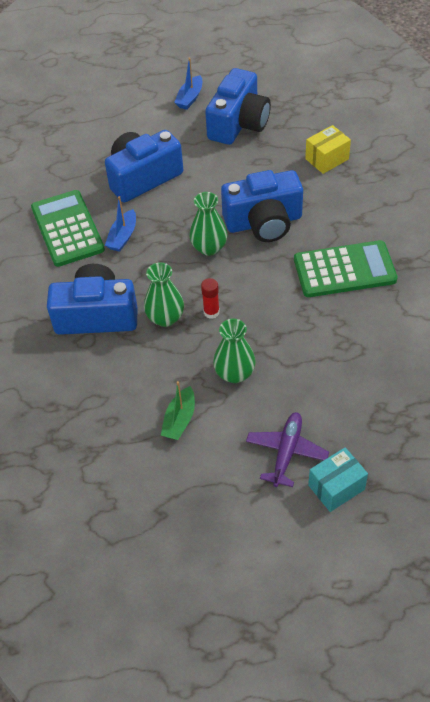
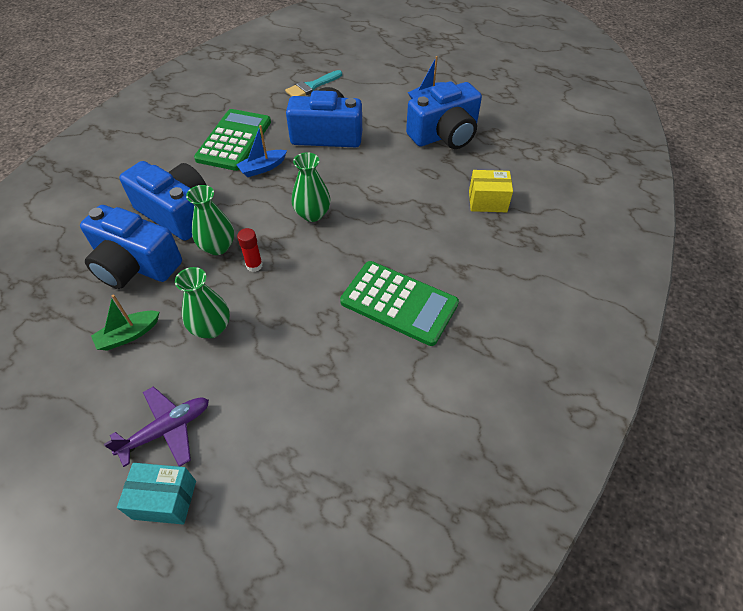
camera: 35 degrees right, 0 degrees up
(76, 142) = (311, 86): none -> turquoise brush
(264, 222) = (377, 221): blue camera -> blue camera (135, 265)

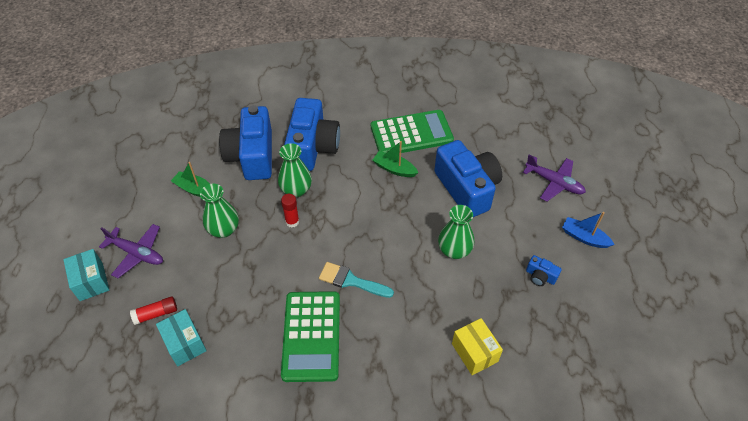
camera: 60 degrees right, 0 degrees up
(262, 168) = (394, 169): blue boat -> green boat
(271, 437) = (156, 314): none -> red glue stick
(311, 86) = (521, 144): turquoise brush -> turquoise brush (351, 281)
(312, 214) = (367, 229): green vase -> green vase (454, 250)
(332, 420) = (185, 343): none -> turquoise box
(366, 88) = (554, 183): none -> purple plane
(444, 135) = (540, 276): blue camera -> blue camera, size x0.41

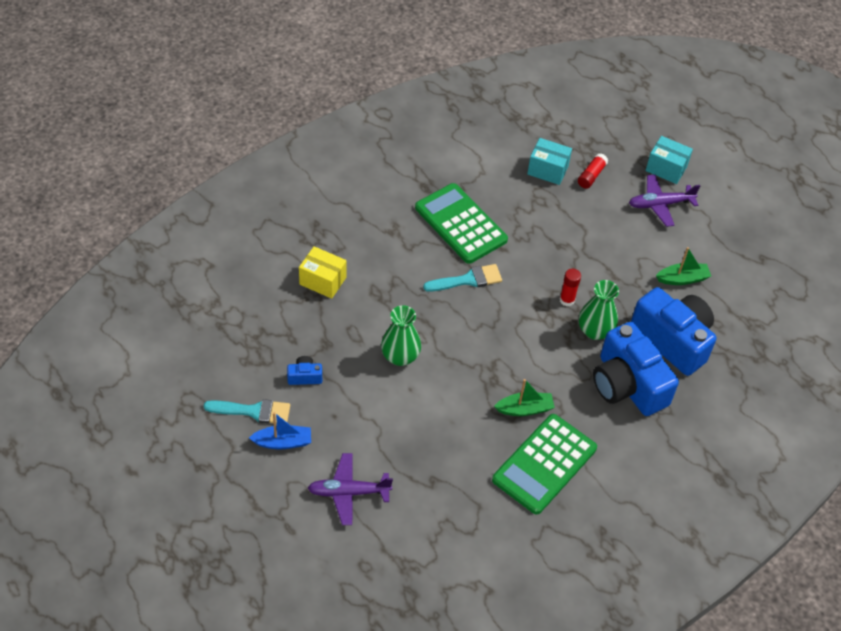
camera: 140 degrees right, 0 degrees up
(224, 229) = (616, 260): green vase -> none
(467, 188) = (434, 430): blue camera -> none
(596, 271) = (253, 411): none -> turquoise brush

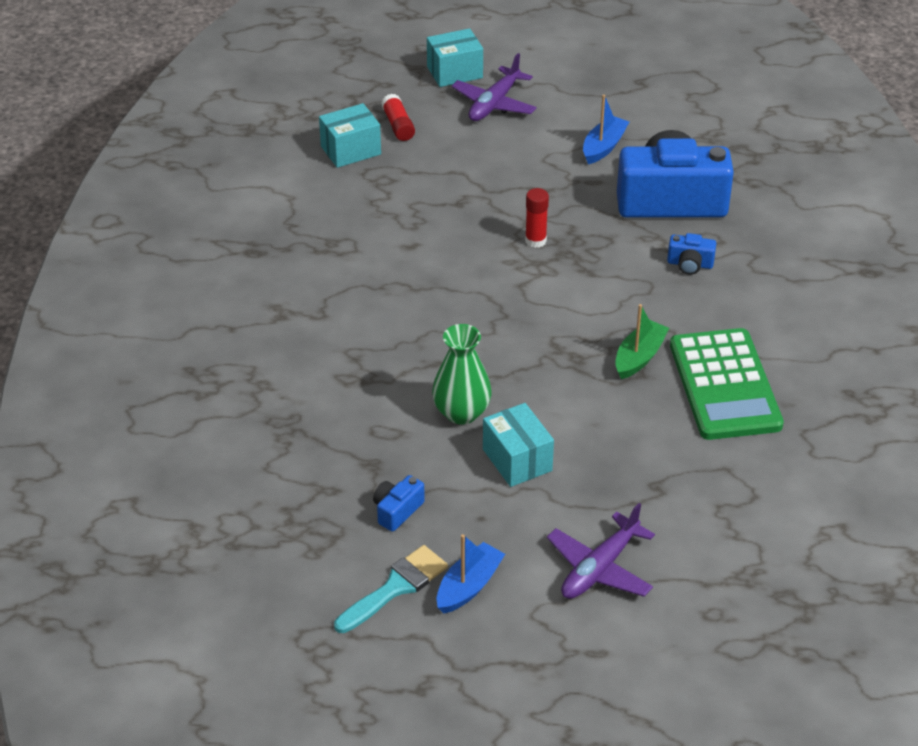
camera: 45 degrees left, 10 degrees down
(323, 281) = (279, 413): yellow box -> none
(390, 404) = (517, 460): none -> turquoise box
(460, 224) = (339, 256): green calculator -> none
(468, 280) = (421, 296): turquoise brush -> none
(595, 331) = (597, 245): green vase -> none
(627, 385) = (690, 264): blue camera -> blue camera, size x0.41
(682, 279) = (603, 147): green boat -> blue boat

